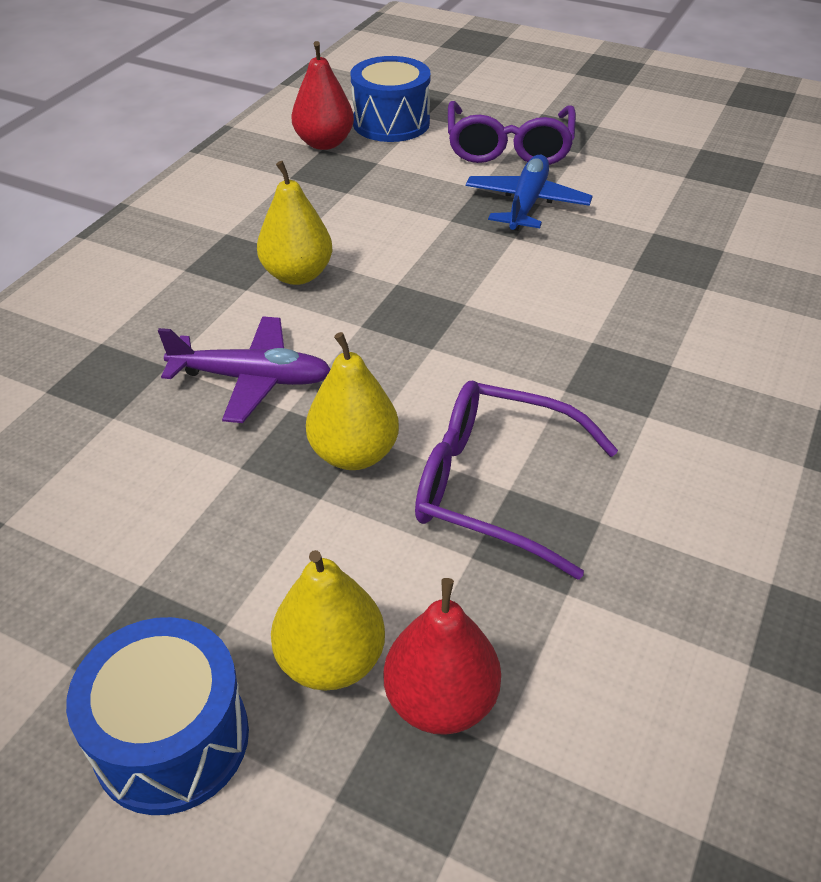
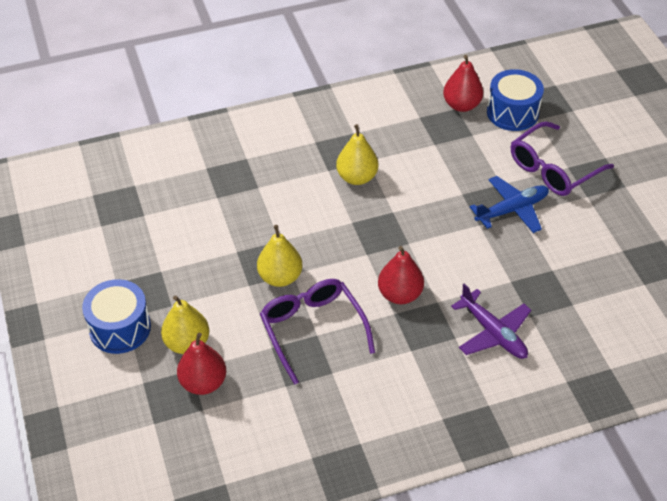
camera: 45 degrees right, 5 degrees up
(252, 379) = (281, 217): purple plane -> purple plane (493, 333)
(539, 364) = (400, 294): none -> red pear

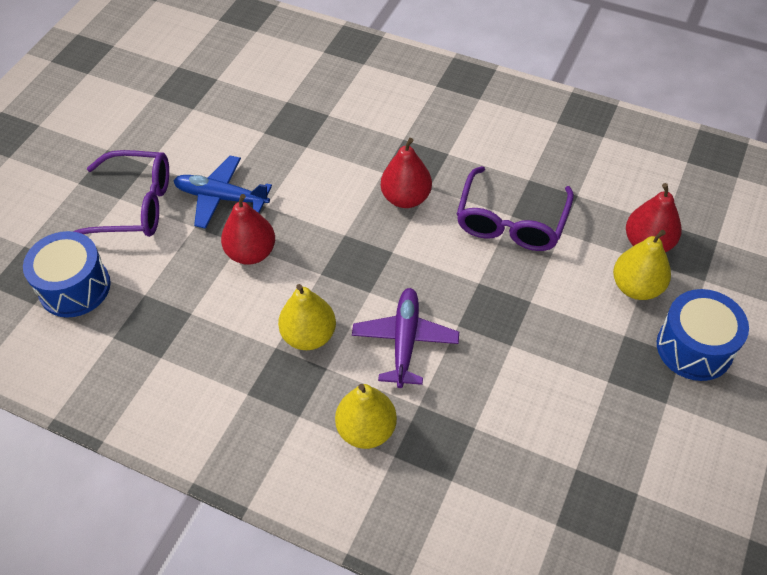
camera: 135 degrees left, 5 degrees up
(280, 277) = (493, 287): yellow pear -> yellow pear (366, 430)
(461, 105) = (103, 336): red pear -> red pear (251, 253)
(493, 333) = (371, 123): purple plane -> purple plane (405, 341)

